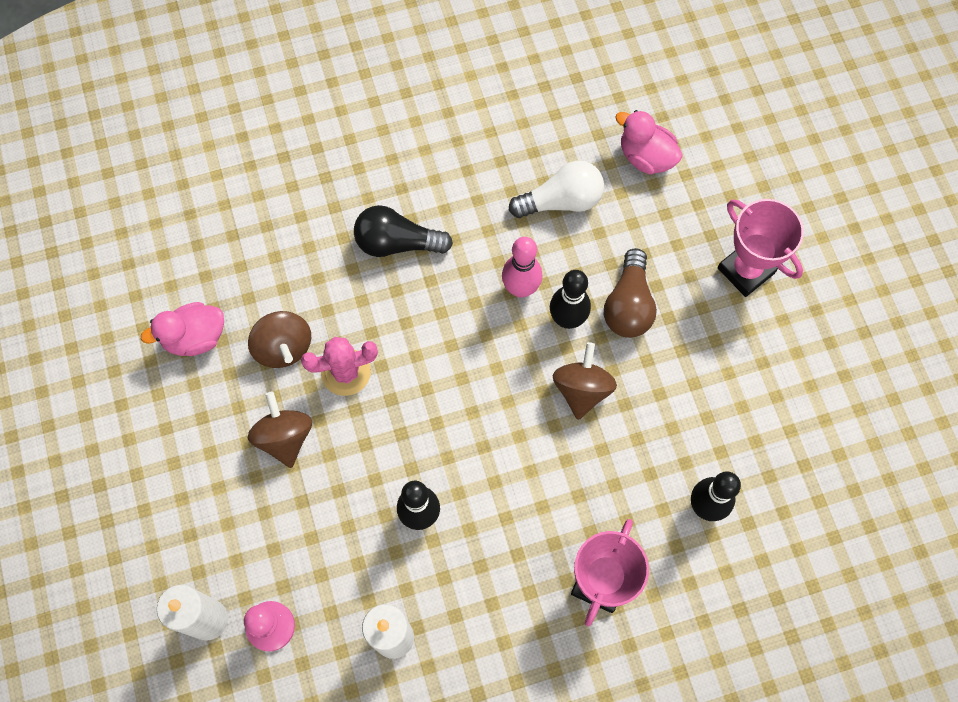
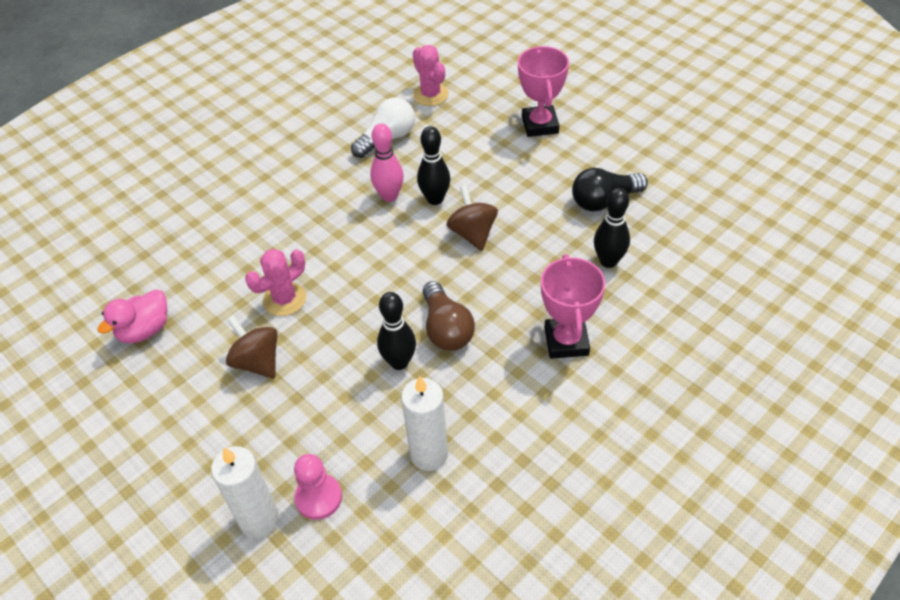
camera: 25 degrees left, 20 degrees down
(283, 347) = (224, 305): brown spinning top -> none
(397, 243) = (279, 207): black light bulb -> black light bulb (604, 200)
(628, 305) = (473, 174): brown light bulb -> brown light bulb (446, 329)
(646, 157) = (430, 95): pink duck -> pink cactus
(746, 270) = (540, 125): pink trophy -> pink trophy turned 60 degrees clockwise

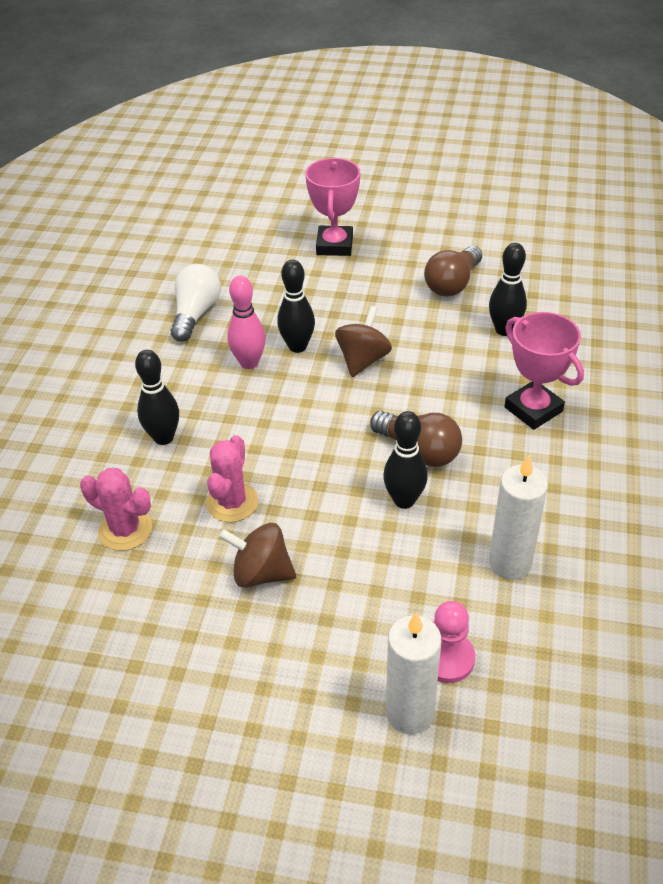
camera: 35 degrees left, 5 degrees down
(145, 330) = (101, 608): pink duck -> none
(283, 227) = (163, 437): none -> black bowling pin
(430, 95) = (202, 259): pink cactus -> pink cactus (125, 530)
(472, 233) = (363, 360): brown spinning top -> brown spinning top turned 75 degrees clockwise
(540, 125) = (334, 245): pink trophy -> pink trophy turned 45 degrees clockwise
(604, 200) = (452, 284): black light bulb -> brown light bulb

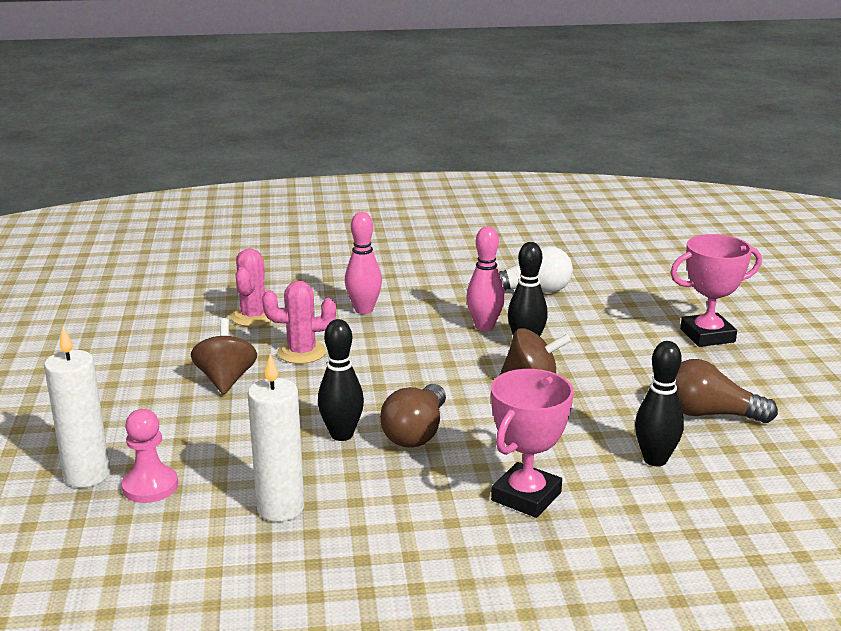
camera: 70 degrees right, 20 degrees down
(163, 437) = (364, 310): black bowling pin -> pink bowling pin

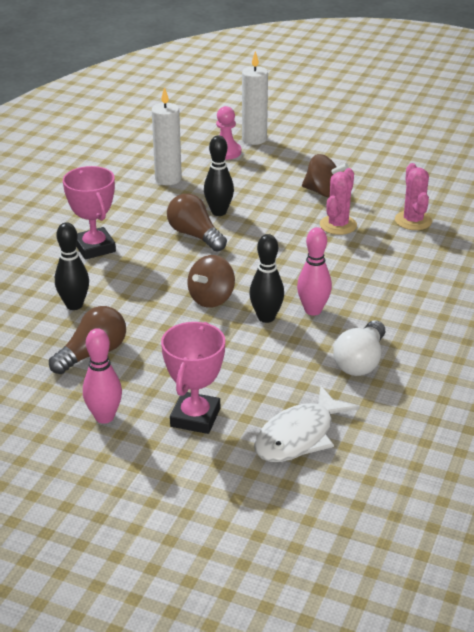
camera: 120 degrees right, 10 degrees up
(253, 316) = (413, 221): pink cactus -> pink cactus turned 45 degrees clockwise
(364, 310) = (389, 267): pink bowling pin -> pink bowling pin (104, 417)
(660, 292) = (299, 436): none -> white fish

